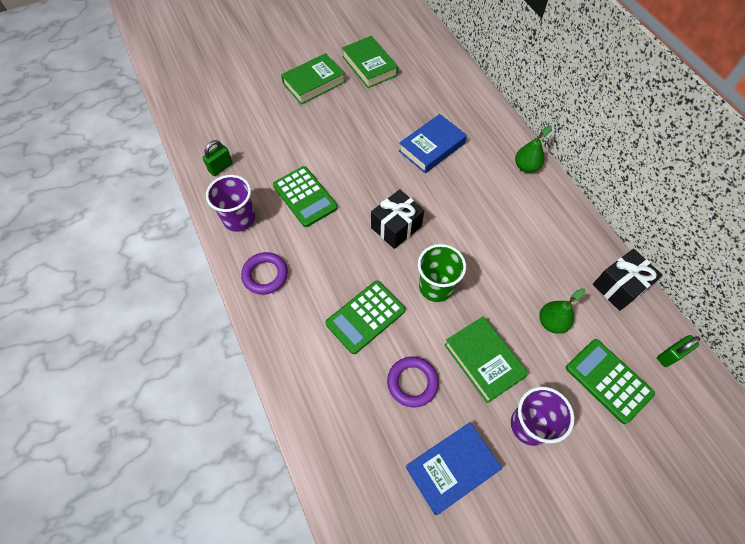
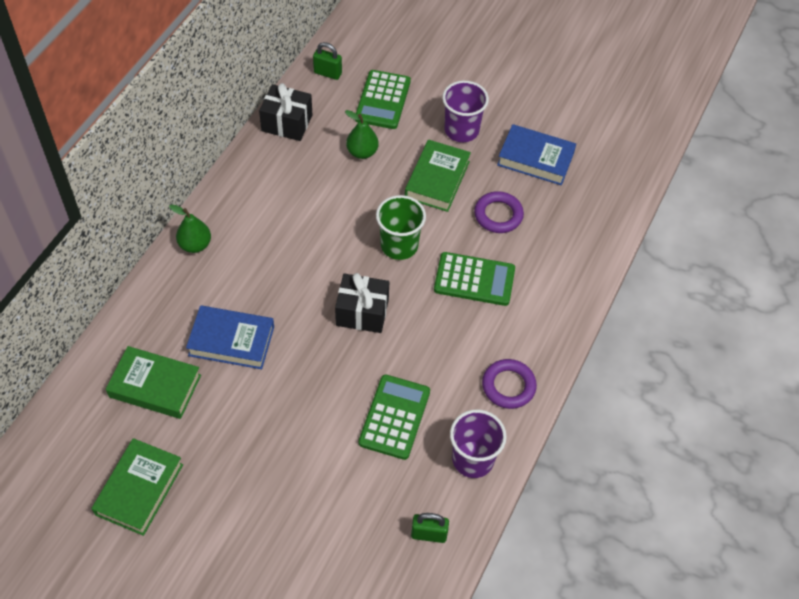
camera: 130 degrees left, 5 degrees down
(314, 83) = (218, 535): green book -> green book (155, 386)

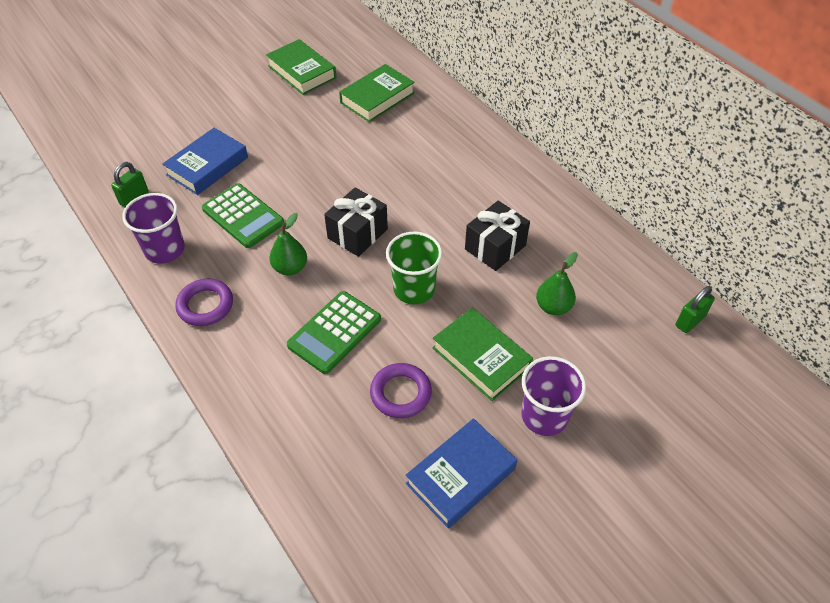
camera: 120 degrees right, 5 degrees down
(195, 245) = (499, 153): green pear -> green pear (290, 268)
(231, 341) = (387, 146): blue book -> blue book (207, 166)
(287, 123) = (623, 260): black gift -> black gift (495, 247)
(383, 100) = (626, 356): green calculator -> none

